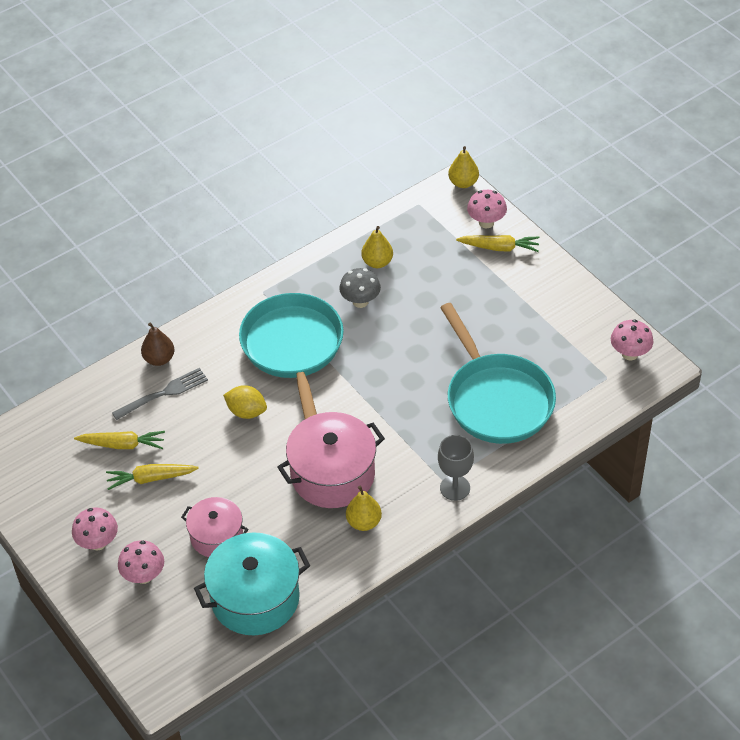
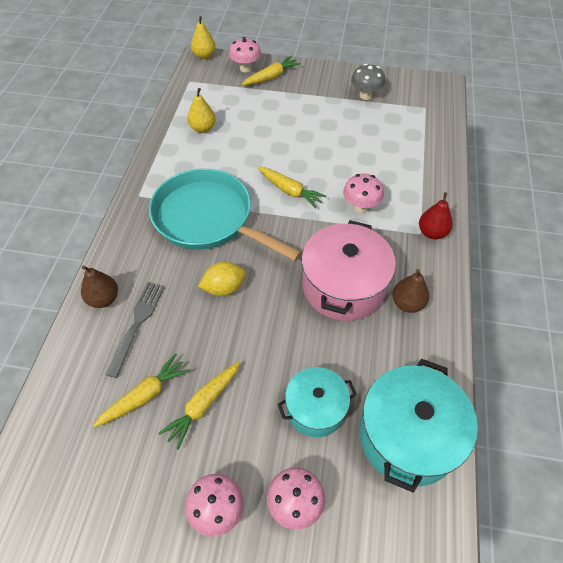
camera: 45 degrees left, 5 degrees up
(216, 536) = (315, 409): pink pot -> turquoise pot
(360, 301) = (220, 158): grey mushroom -> grey mushroom (365, 95)
(364, 522) = (407, 303): yellow pear -> brown pear
(383, 370) = (289, 191): none -> yellow carrot
(455, 488) = (432, 232): grey goblet -> red pear
(496, 399) = (382, 160): turquoise pan -> none
(629, 354) = (419, 88): pink mushroom -> pink mushroom (360, 207)

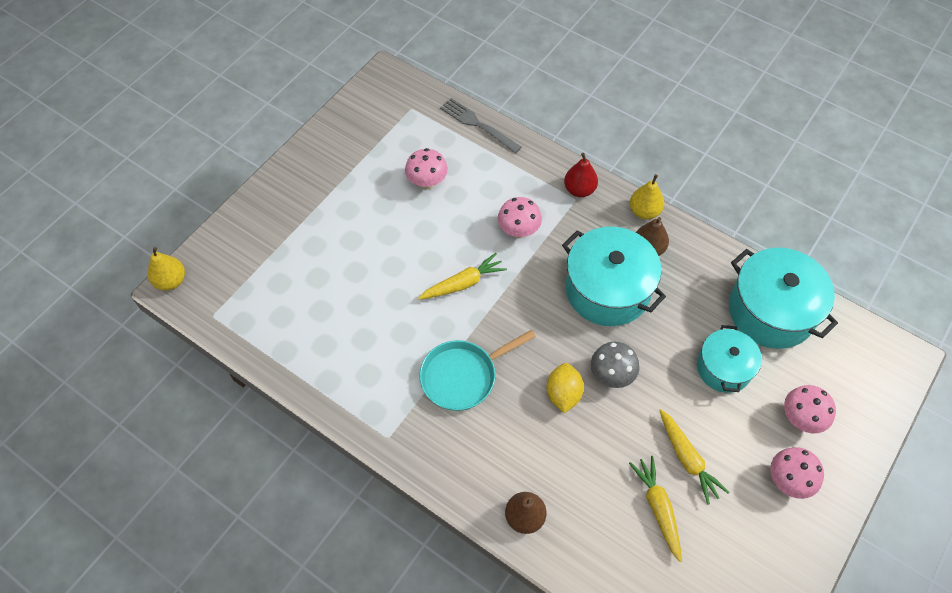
camera: 65 degrees left, 5 degrees up
(137, 324) = (571, 491): grey fork -> grey fork (477, 124)
(203, 128) = (313, 331): yellow pear -> yellow pear (644, 211)
(208, 219) = (463, 376): turquoise pan -> turquoise pan, size x0.63
(246, 68) = (230, 245): pink mushroom -> pink mushroom (427, 182)
(271, 77) = (265, 225): yellow carrot -> none
(343, 286) = (607, 290): pink pot -> turquoise pot
(365, 95) = (359, 149): grey mushroom -> grey mushroom (611, 375)

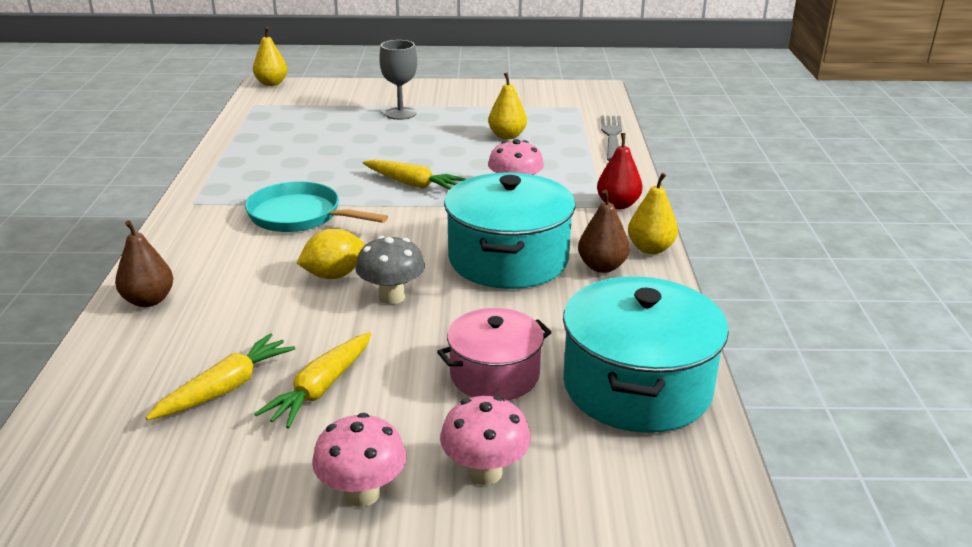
camera: 55 degrees right, 30 degrees down
(326, 224) = (400, 113): none -> grey goblet
(427, 182) = (507, 136): pink mushroom -> yellow pear
(723, 368) = (494, 374): turquoise pot -> pink pot

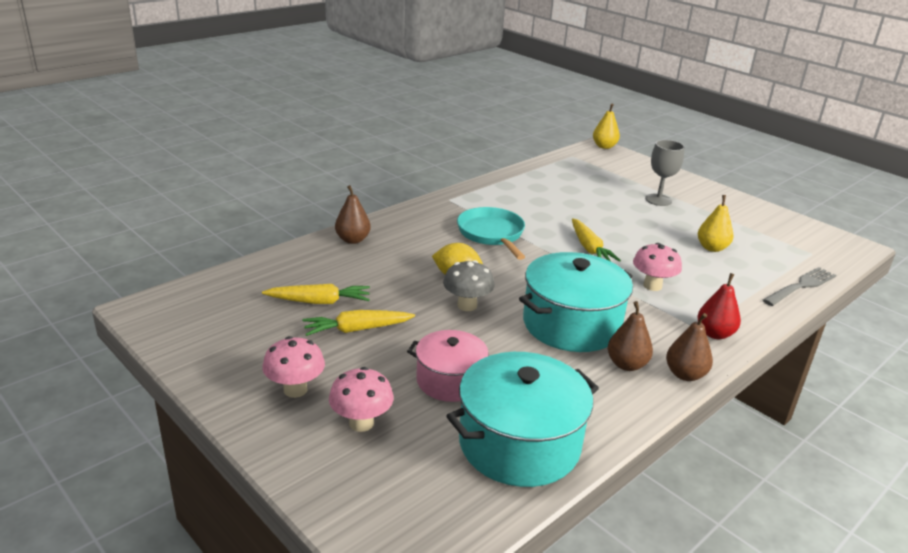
camera: 45 degrees right, 0 degrees up
(650, 249) = (685, 374): yellow pear -> brown pear

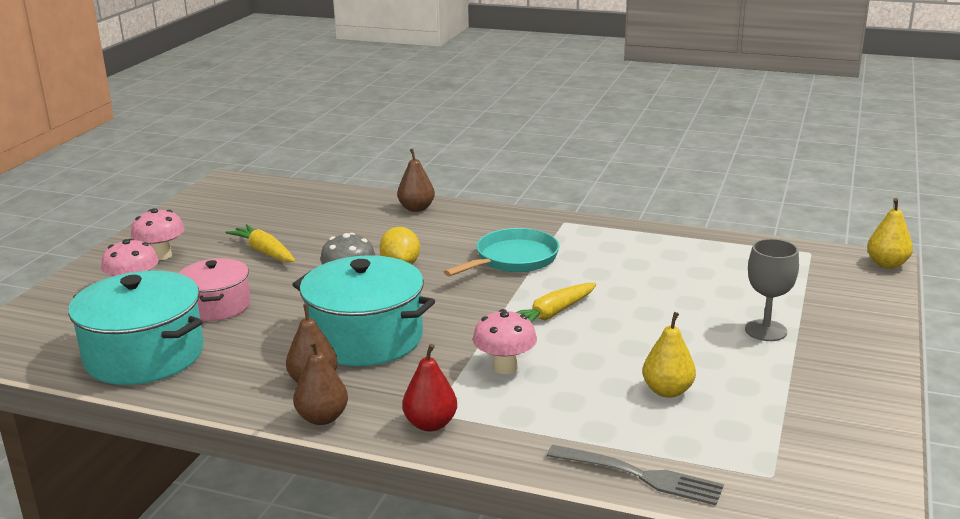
camera: 65 degrees right, 5 degrees down
(319, 302) = (294, 227): yellow carrot -> none

